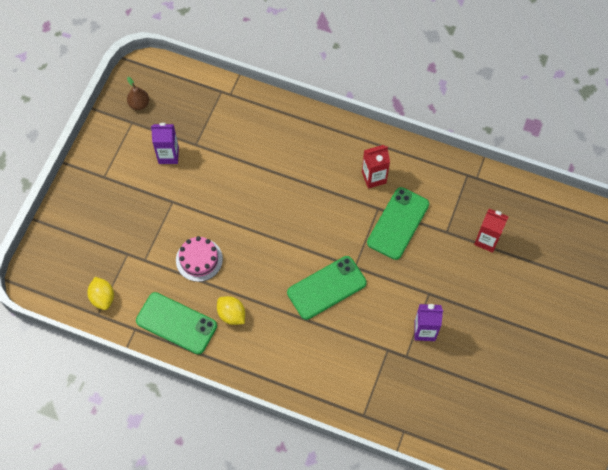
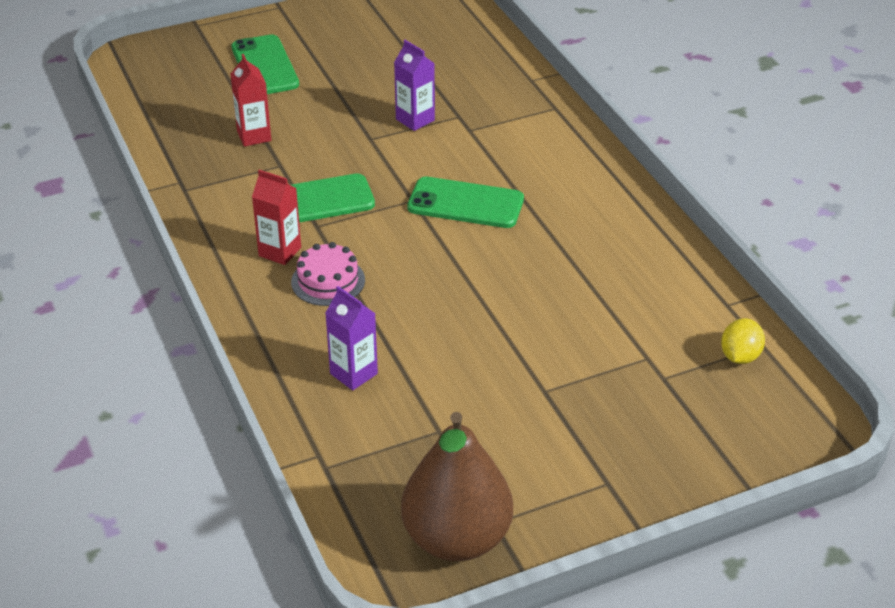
camera: 135 degrees left, 25 degrees down
(139, 104) = (456, 538): brown pear -> brown pear, size x2.48
(168, 155) = (490, 444): purple carton -> purple carton (353, 373)
(176, 323) = (671, 279): green phone -> green phone (265, 66)
(199, 259) = (578, 314): pink cake -> pink cake (328, 281)
(231, 314) = (597, 247): yellow lemon -> none

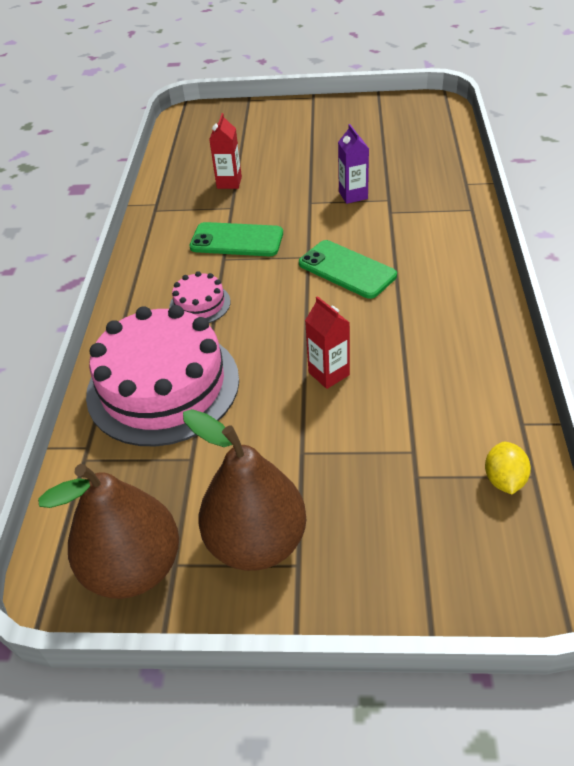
camera: 30 degrees right, 5 degrees up
(265, 66) = (273, 135): green phone -> none
(280, 252) = (183, 272): red carton -> red carton (329, 374)
(353, 373) = (163, 386): purple carton -> pink cake
(557, 478) = (256, 542): none -> brown pear
(740, 356) = (504, 480): yellow lemon -> yellow lemon turned 45 degrees counterclockwise

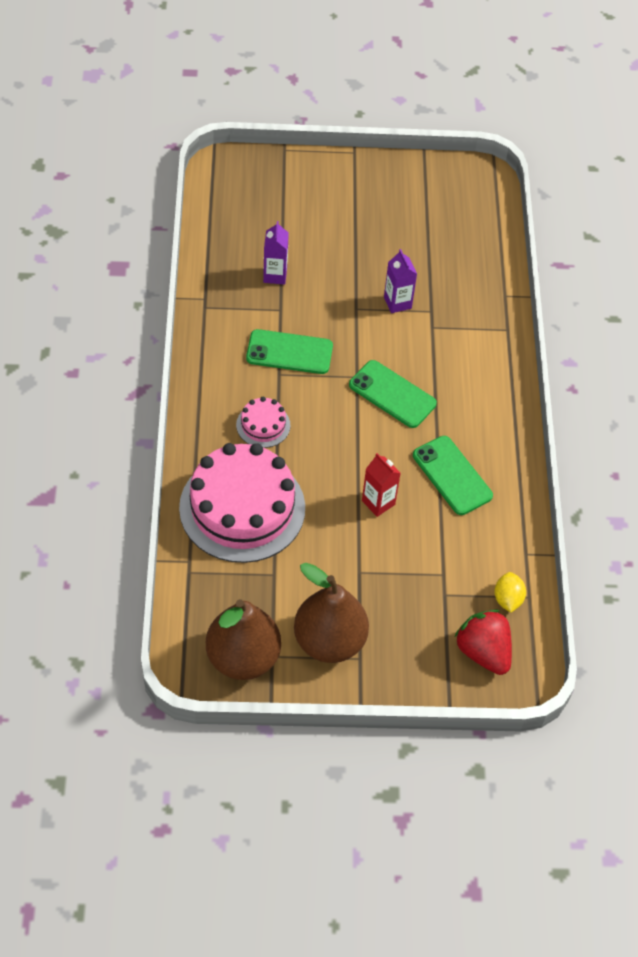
camera: 10 degrees left, 10 degrees up
(229, 182) = (275, 275): red carton -> purple carton
(419, 342) = (452, 475): none -> green phone
(476, 551) = (483, 652): none -> red strawberry

